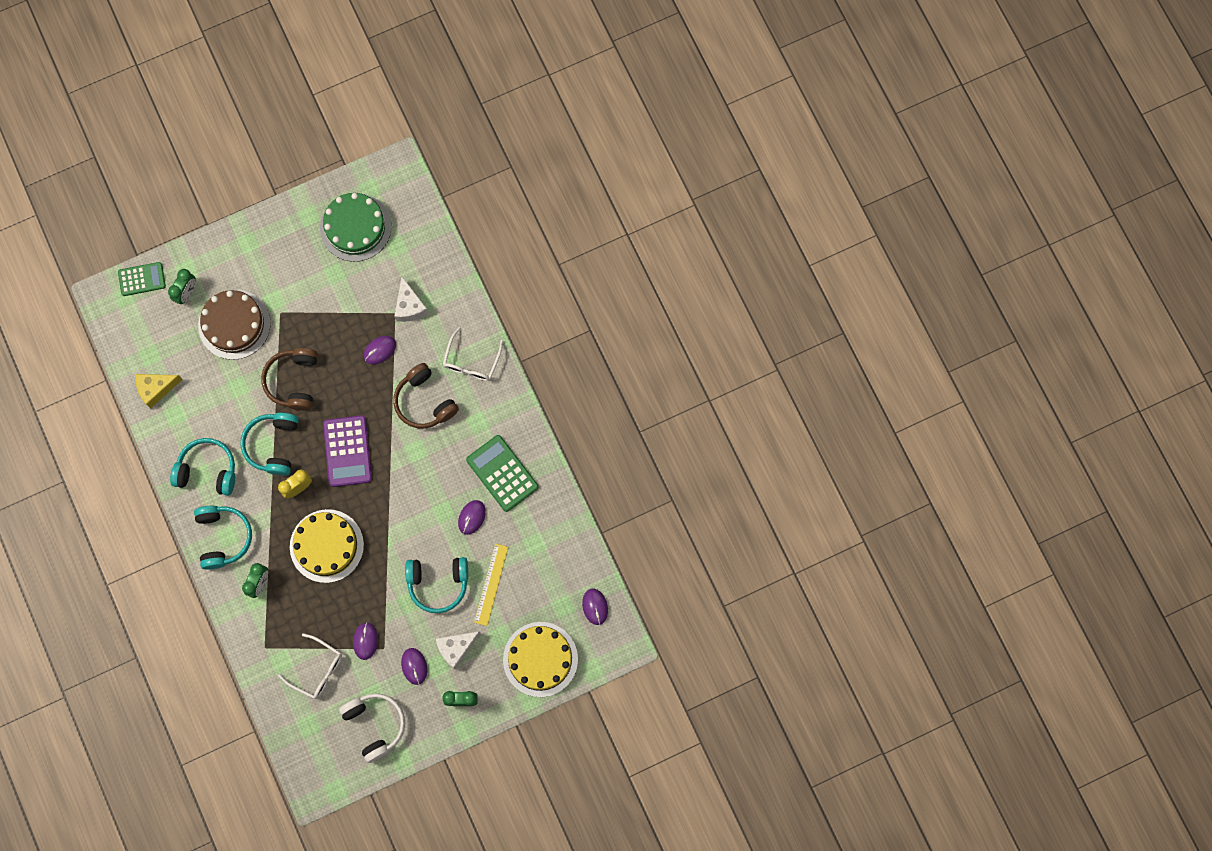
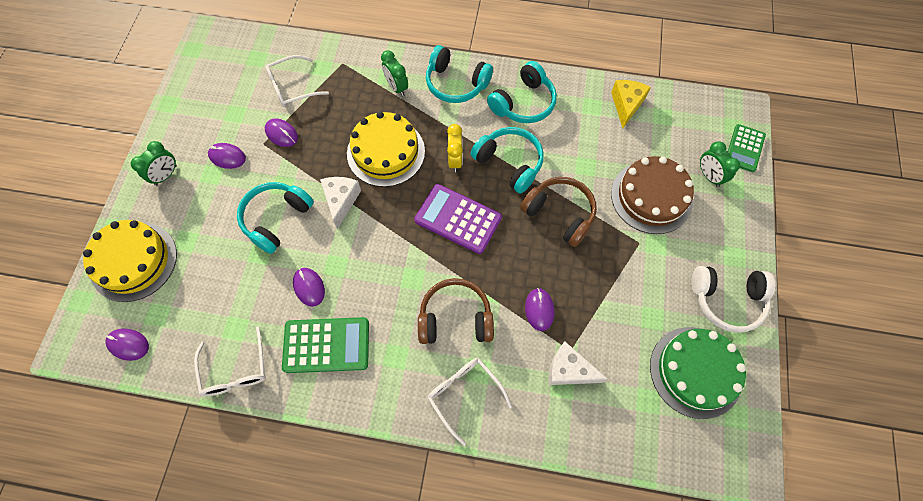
camera: 125 degrees right, 10 degrees down
(375, 725) = (211, 102): white headphones -> white headphones (726, 300)
(456, 648) = (210, 198): white cheese -> white cheese (341, 201)
(491, 584) = (235, 263): yellow ruler -> none
(560, 520) = (235, 370): none -> white glasses

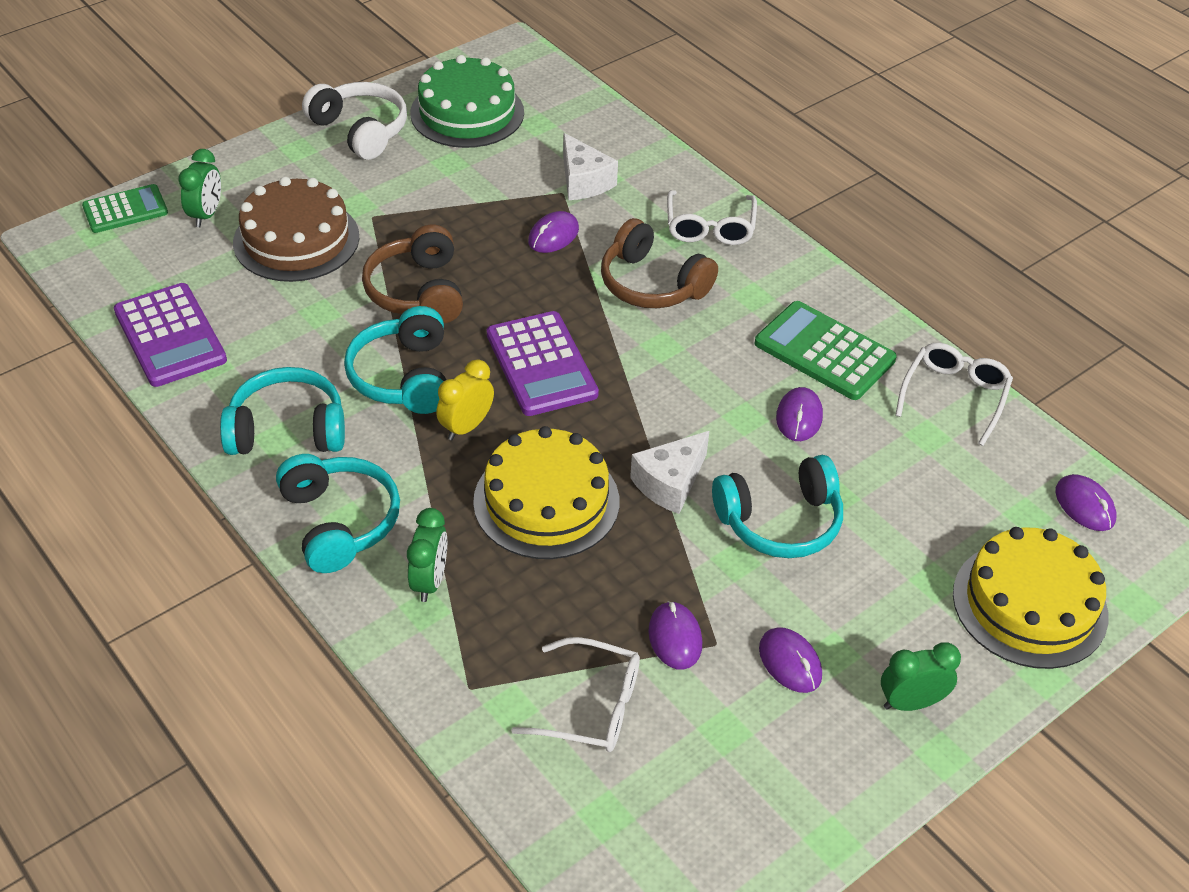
camera: 140 degrees left, 20 degrees down
(626, 105) = (170, 336): yellow cheese -> purple calculator

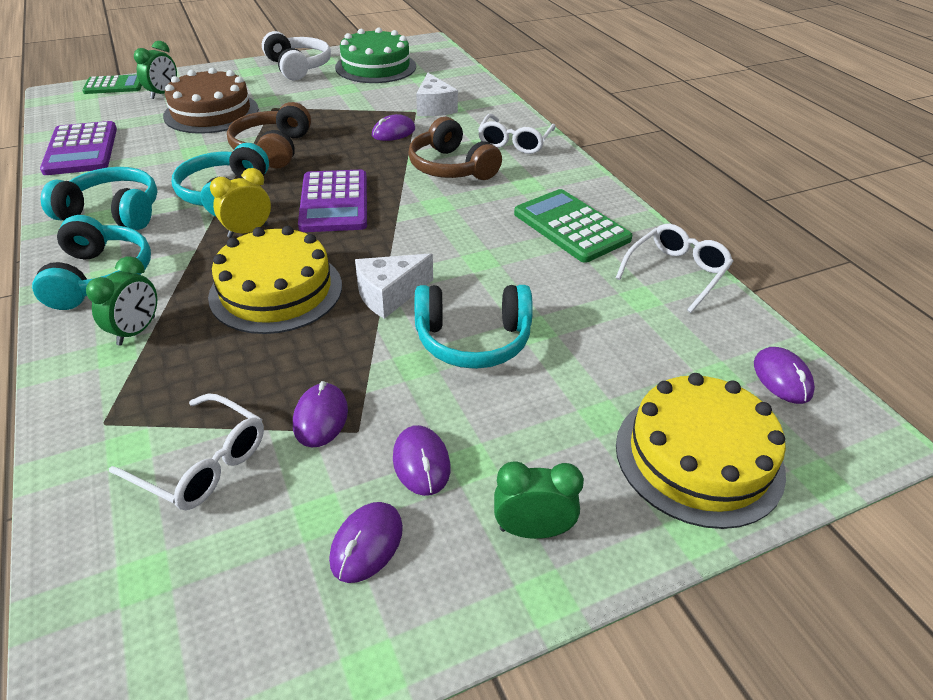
camera: 15 degrees right, 5 degrees down
(799, 417) = (528, 266): purple mouse -> purple mouse (366, 544)

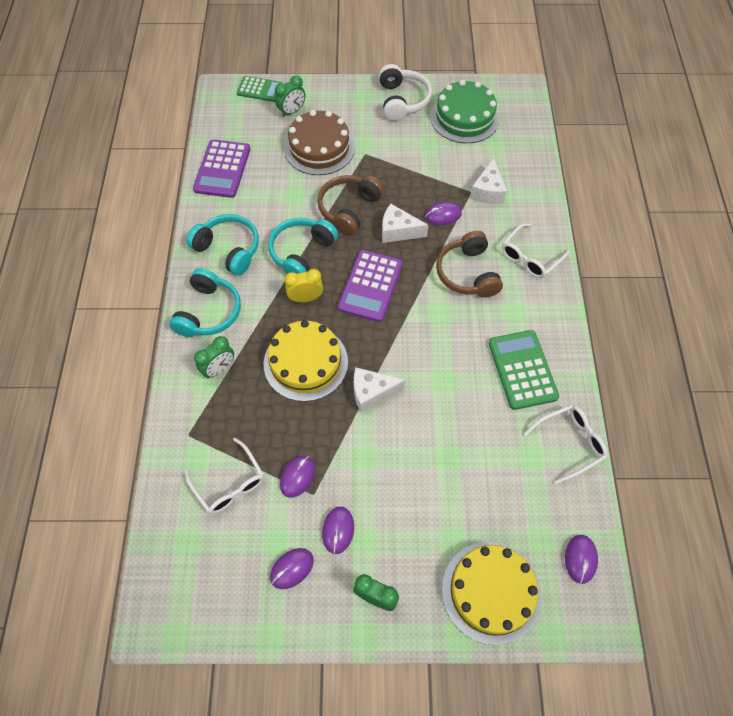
camera: 25 degrees right, 20 degrees up
(345, 153) = (398, 231): none -> white cheese
(473, 340) = (405, 451): turquoise headphones -> none

